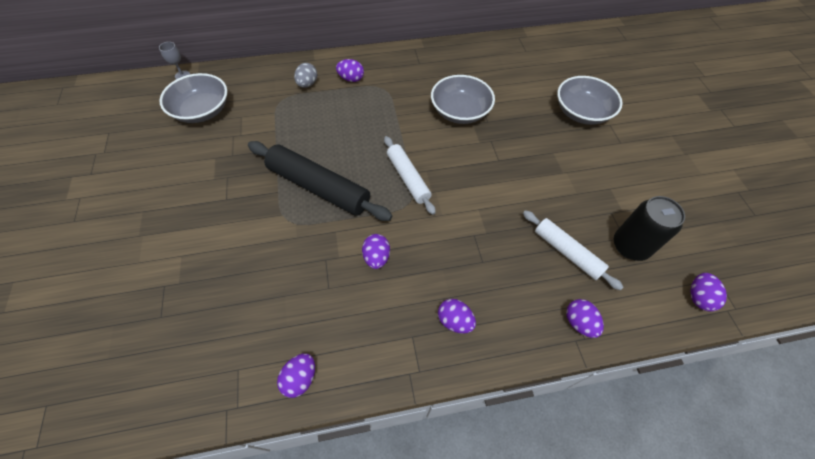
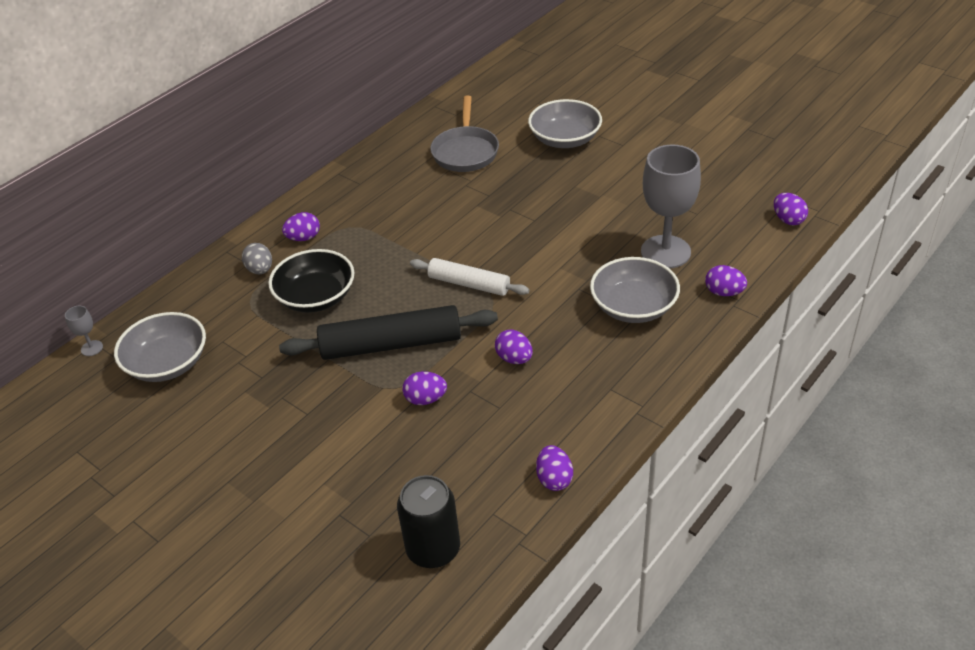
camera: 35 degrees left, 15 degrees down
(315, 123) = (316, 297): none -> black bowl
(454, 321) = (631, 356): purple egg -> purple egg (425, 399)
(460, 111) = (453, 202): grey bowl -> grey bowl (633, 307)
(505, 80) = (465, 151): none -> grey pan
(567, 252) = (665, 252): white rolling pin -> grey goblet
(630, 246) = (707, 217): black can -> black can (433, 549)

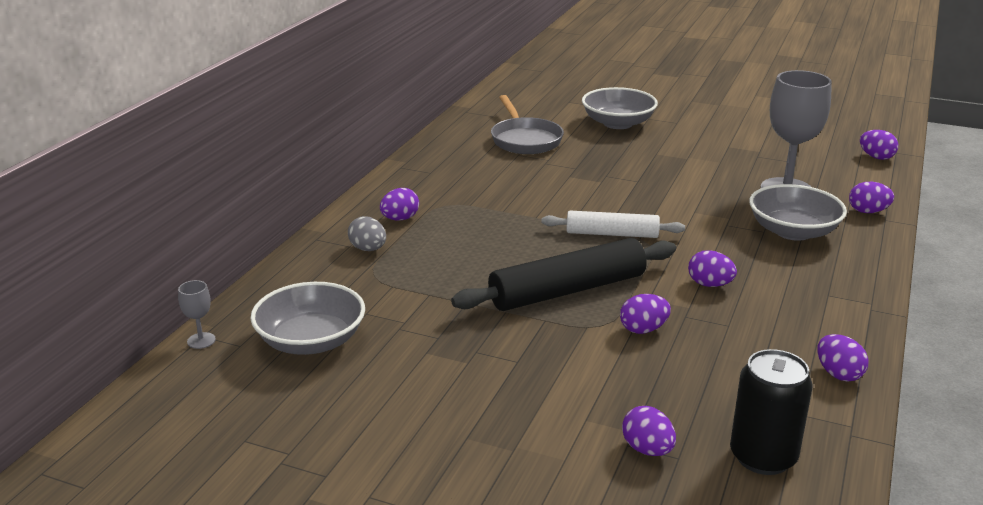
camera: 20 degrees left, 15 degrees down
(316, 297) = (451, 263): black bowl -> none
(350, 522) = (647, 449): none -> purple egg

